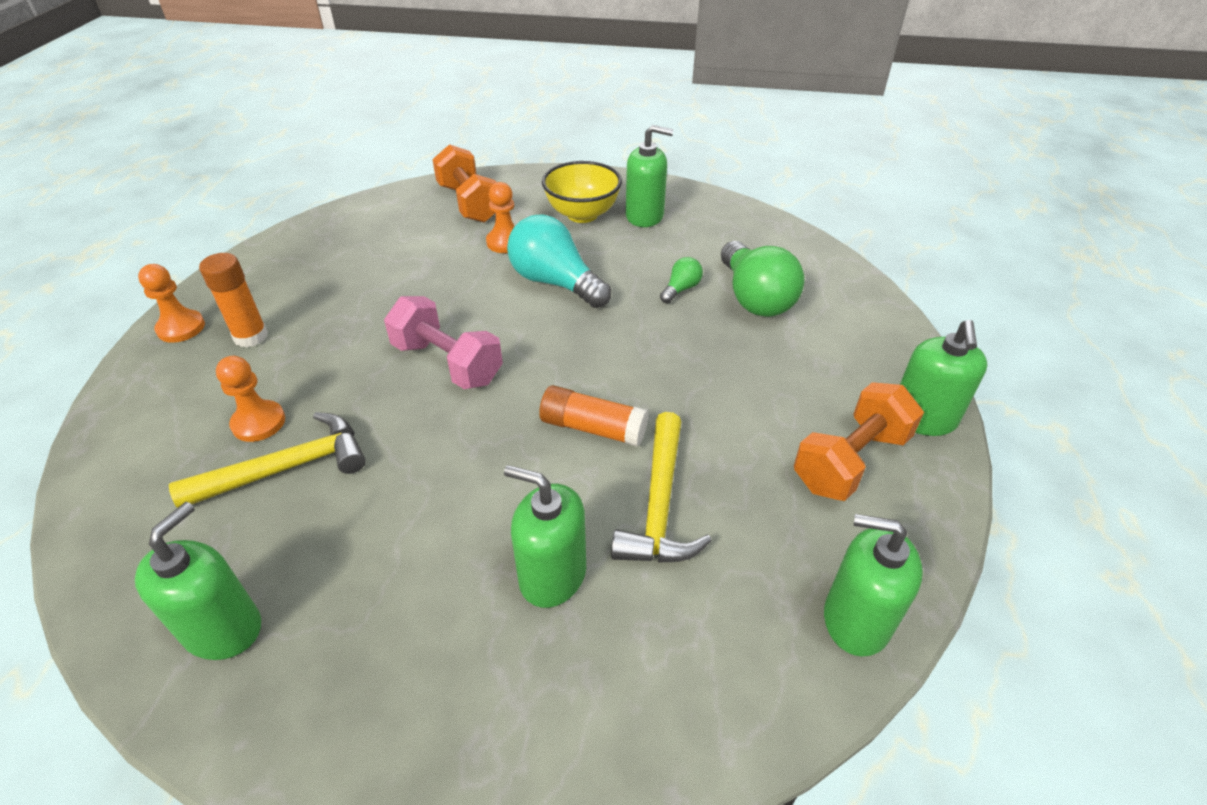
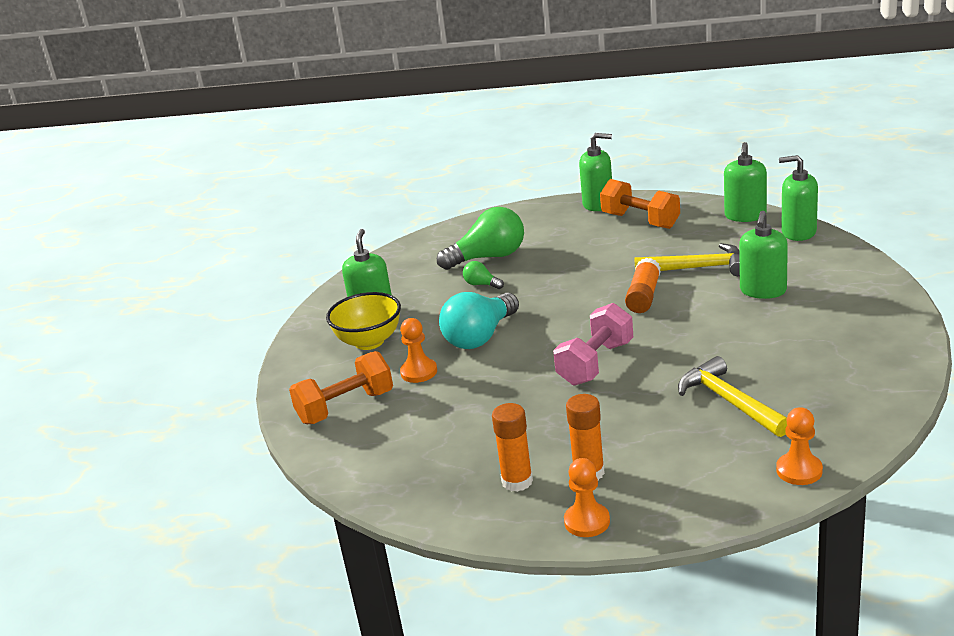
camera: 90 degrees left, 15 degrees down
(223, 628) = (859, 383): green soap dispenser -> green soap dispenser (798, 232)
(258, 423) = (691, 430): orange pawn -> orange pawn (799, 470)
(277, 292) = (517, 481): none -> orange glue stick

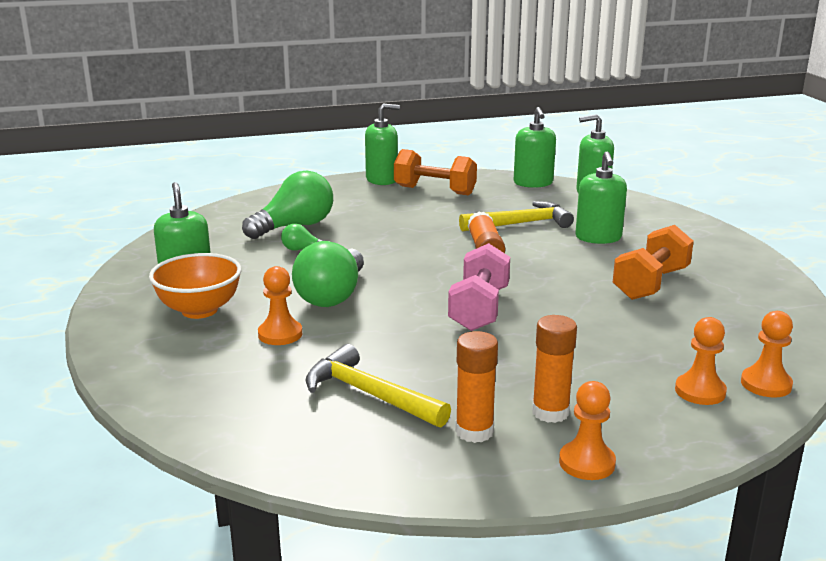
camera: 25 degrees left, 5 degrees down
(346, 407) = (207, 378): orange dumbbell -> orange dumbbell (651, 284)
(369, 342) = (199, 310): yellow bowl -> orange bowl
(480, 337) = (332, 296): turquoise light bulb -> green light bulb
(729, 402) = (644, 330): yellow hammer -> yellow hammer (369, 394)
(732, 470) = (700, 391): none -> orange pawn

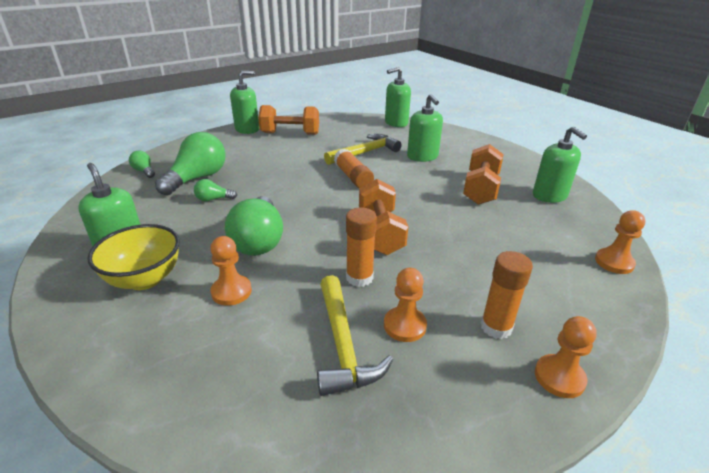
camera: 20 degrees left, 10 degrees up
(199, 310) = (145, 279): orange bowl -> yellow bowl
(238, 212) = (144, 171): none -> green light bulb
(369, 394) = (343, 344): yellow hammer -> yellow hammer turned 120 degrees counterclockwise
(474, 431) = (452, 365): orange glue stick -> orange glue stick (359, 277)
(479, 309) = (380, 232): pink dumbbell -> orange dumbbell
(533, 183) = (353, 120): green soap dispenser -> green soap dispenser (549, 196)
(700, 391) = (580, 279): orange pawn -> orange pawn (404, 325)

